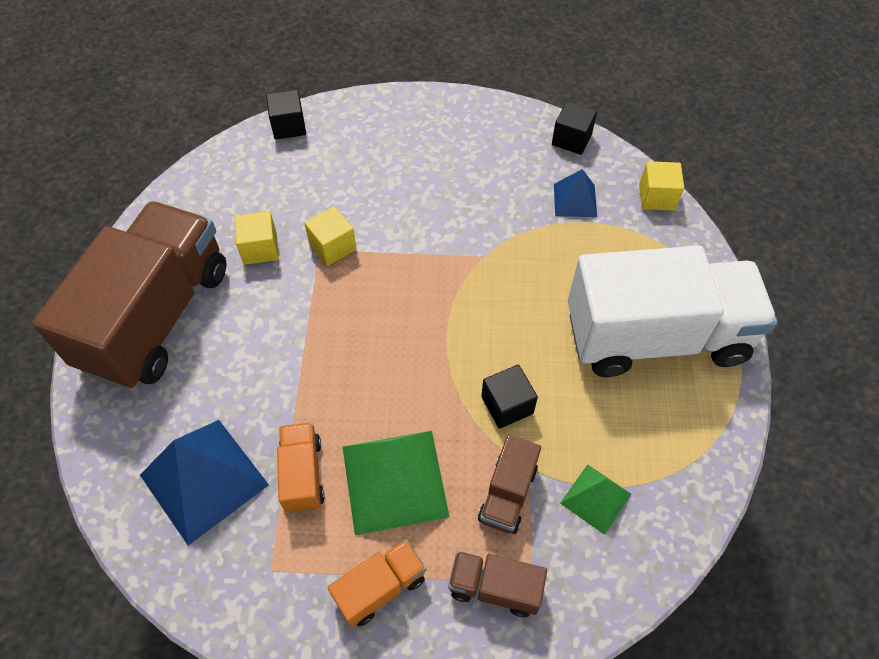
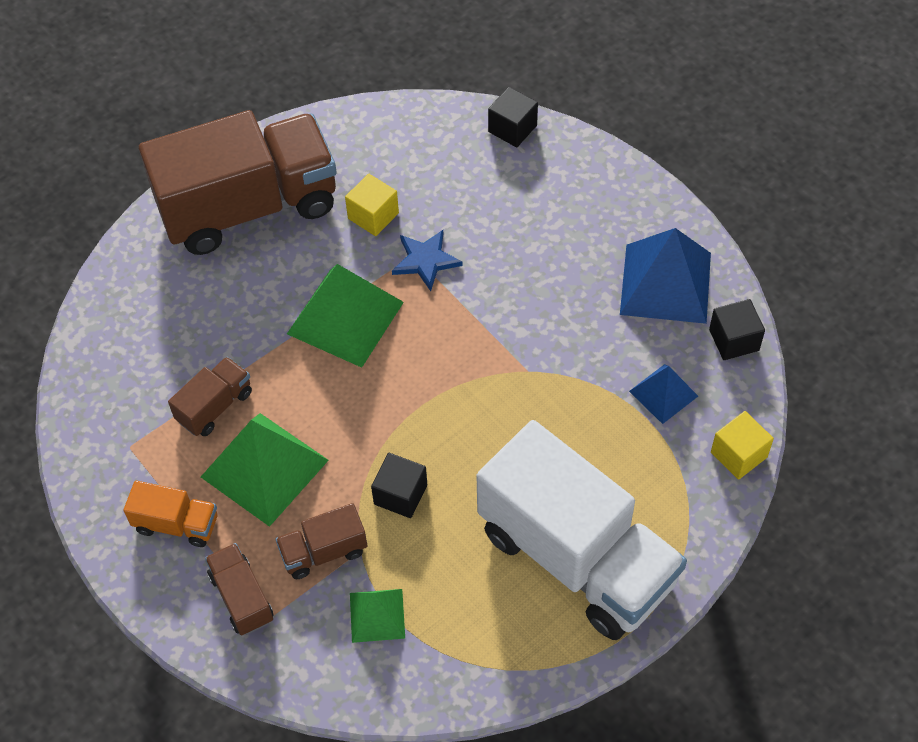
camera: 50 degrees right, 0 degrees up
(204, 479) = (155, 350): blue pyramid -> blue pyramid (666, 283)
(302, 474) = (215, 406): orange truck -> brown truck
(323, 328) = (345, 318): none -> green pyramid
(332, 247) = (425, 261): yellow cube -> blue star

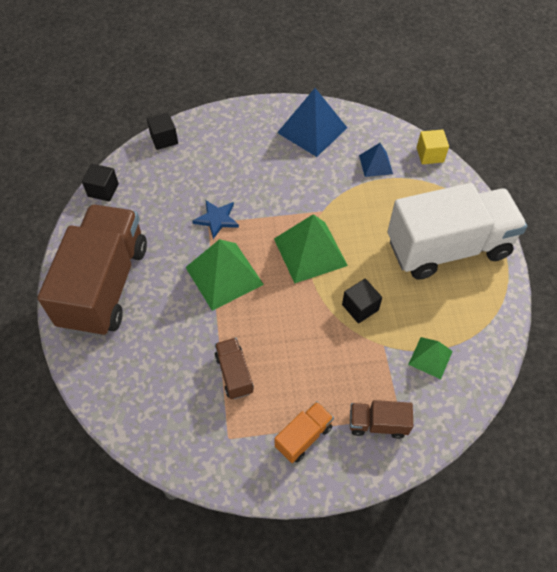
camera: 60 degrees left, 0 degrees up
(264, 468) = (297, 368): green pyramid -> green pyramid (310, 251)
(323, 551) = (373, 364): brown truck -> none
(373, 216) = (166, 228): yellow cube -> none
(734, 340) = (364, 123): black cube -> black cube (103, 190)

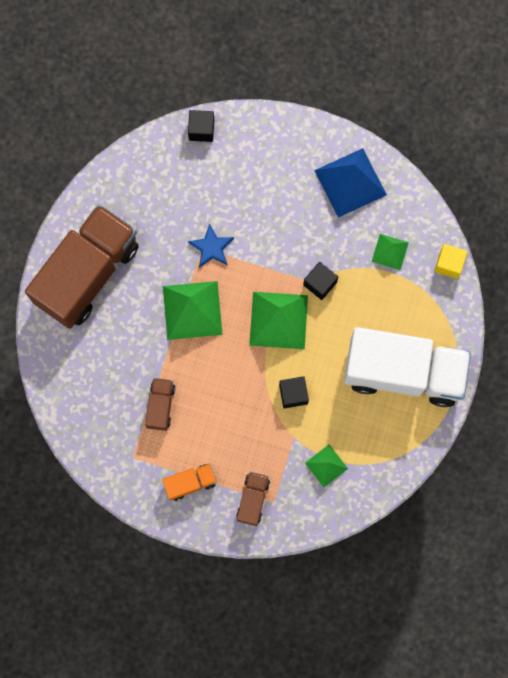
camera: 25 degrees right, 20 degrees up
(103, 190) = (121, 167): black cube -> black cube (320, 283)
(375, 164) = (390, 251): blue pyramid -> green pyramid
(378, 424) = (252, 499): brown truck -> brown truck turned 75 degrees clockwise

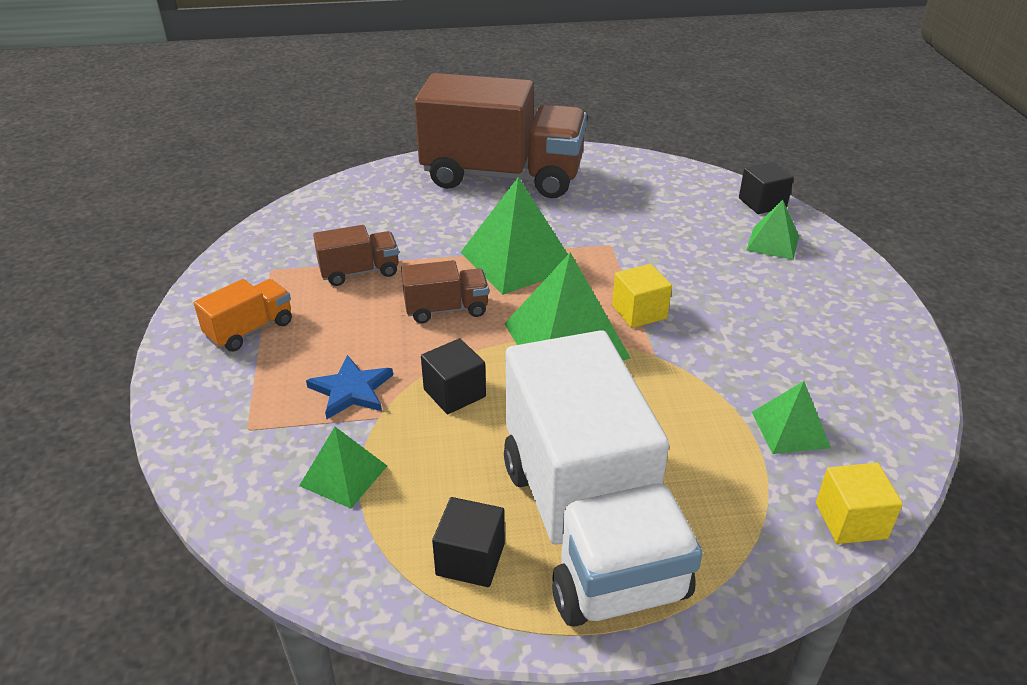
camera: 65 degrees right, 40 degrees down
(190, 483) = (250, 330): orange truck -> orange truck turned 90 degrees counterclockwise
(211, 247) = (618, 251): blue star -> blue star (351, 390)
(246, 154) = (772, 243): none -> green pyramid
(252, 499) = (243, 403): brown truck -> brown truck (446, 309)
(273, 269) = (639, 312): none -> yellow cube
(320, 283) = (660, 365): black cube -> black cube (470, 559)
(350, 182) = (848, 347): blue pyramid -> none

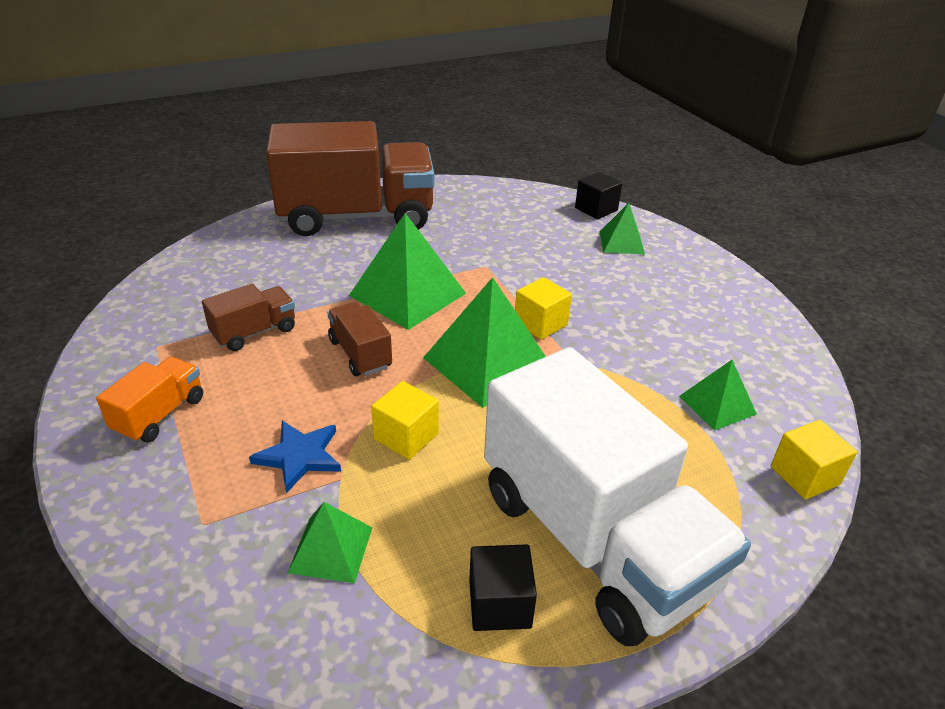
camera: 20 degrees left, 0 degrees up
(446, 309) = (360, 354): brown truck -> brown truck turned 90 degrees counterclockwise
(454, 393) = (406, 436): black cube -> yellow cube

